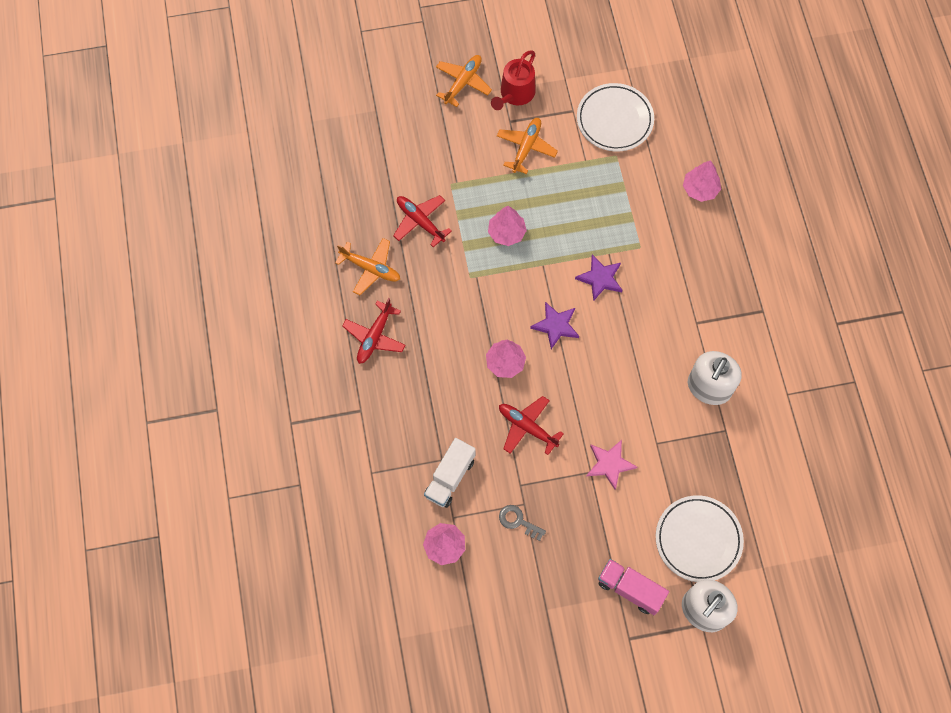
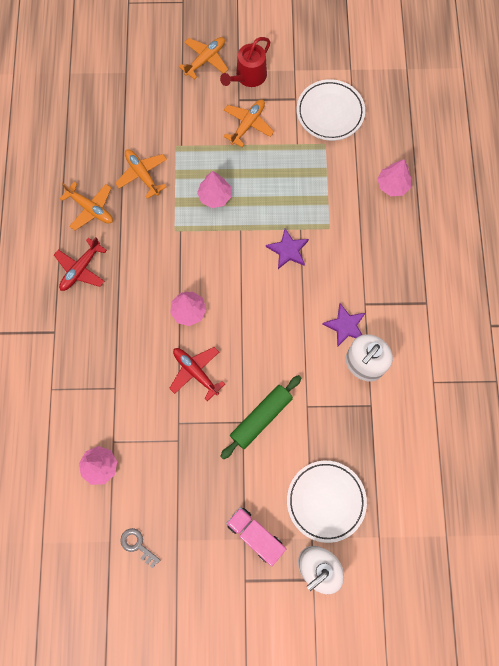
camera: 10 degrees right, 5 degrees up
(420, 221) = (142, 174): red plane -> orange plane
(450, 477) = (118, 405): white truck -> none
(518, 521) = (169, 455): grey key -> grey key (137, 545)
(556, 326) = (240, 286): purple star -> purple star (345, 326)
(609, 464) = (261, 418): pink star -> green rolling pin

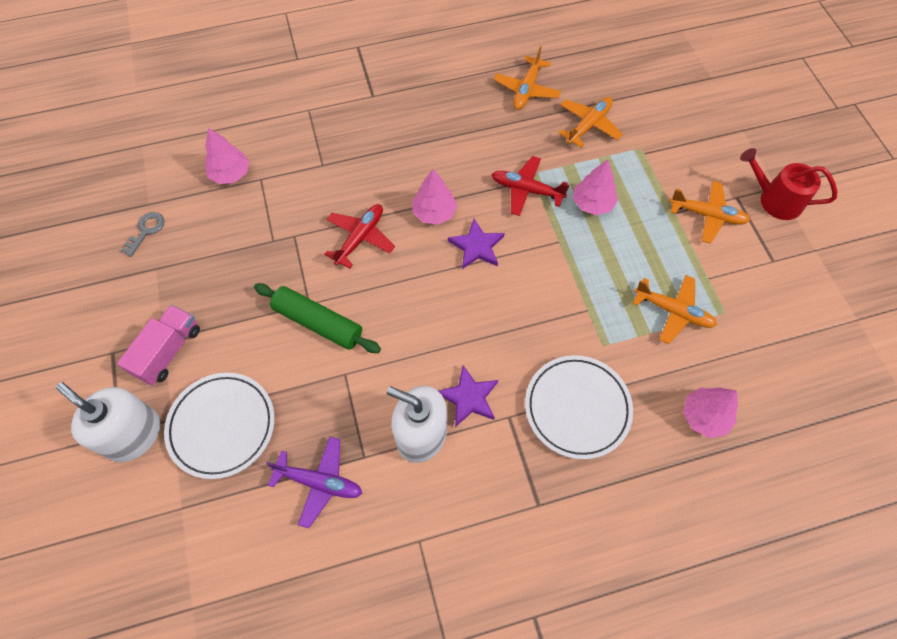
camera: 75 degrees right, 10 degrees down
(80, 269) = (452, 99): red plane -> red plane (526, 190)
(206, 60) = (772, 149): orange plane -> orange plane (673, 312)
(288, 250) = (552, 302): purple star -> purple star (476, 247)
(330, 112) = (776, 308): white plate -> white plate (577, 408)
(382, 438) = (320, 482): none -> purple plane

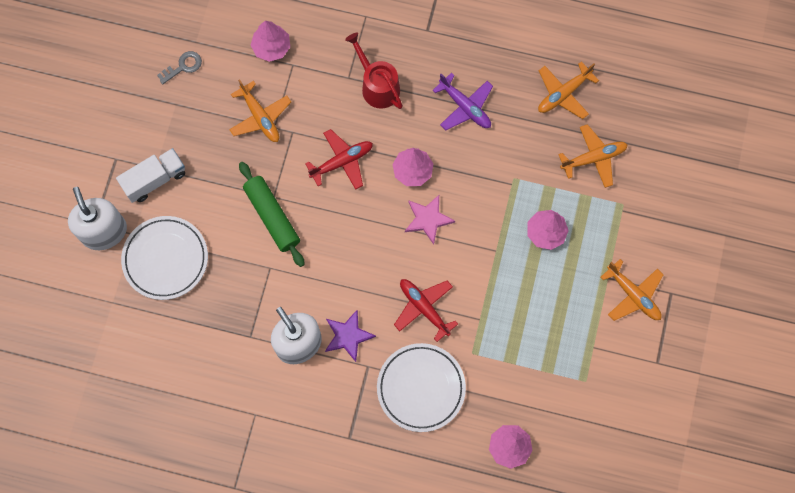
camera: 30 degrees right, 10 degrees up
(168, 351) = (155, 180): pink truck -> white truck
(320, 482) = (211, 337): purple plane -> purple plane (465, 107)
(476, 247) = (428, 219): purple star -> pink star
(526, 190) = (499, 191): red plane -> red plane (424, 308)
(673, 312) = (545, 358): orange plane -> orange plane (260, 117)
(775, 200) = (701, 313): red watering can -> red watering can (377, 86)

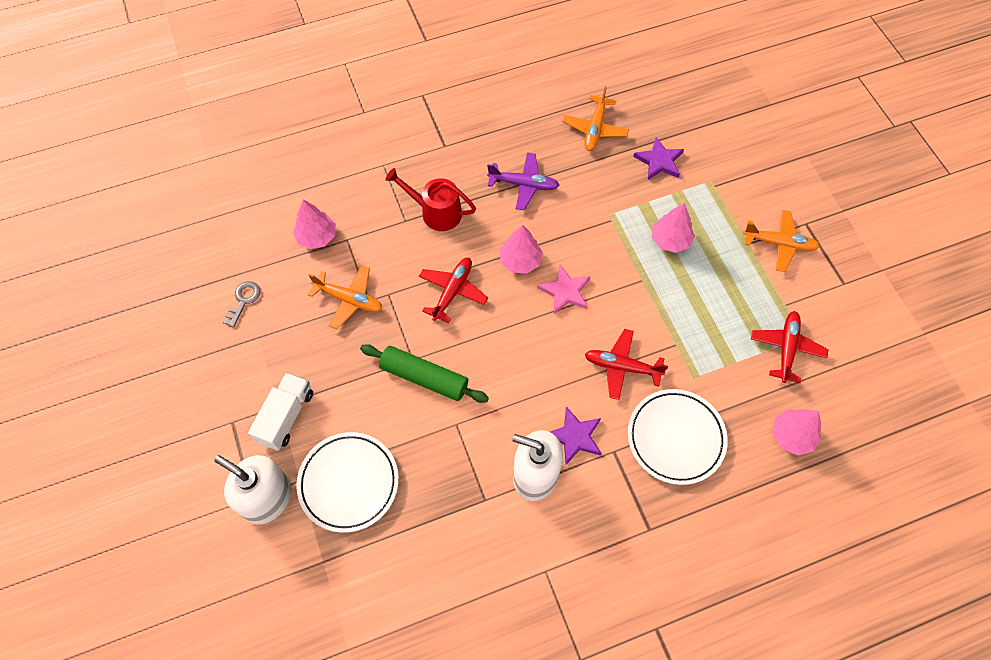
camera: 35 degrees left, 10 degrees down
(563, 381) = (786, 348): none -> red plane
(594, 158) = (659, 161): orange plane -> purple star

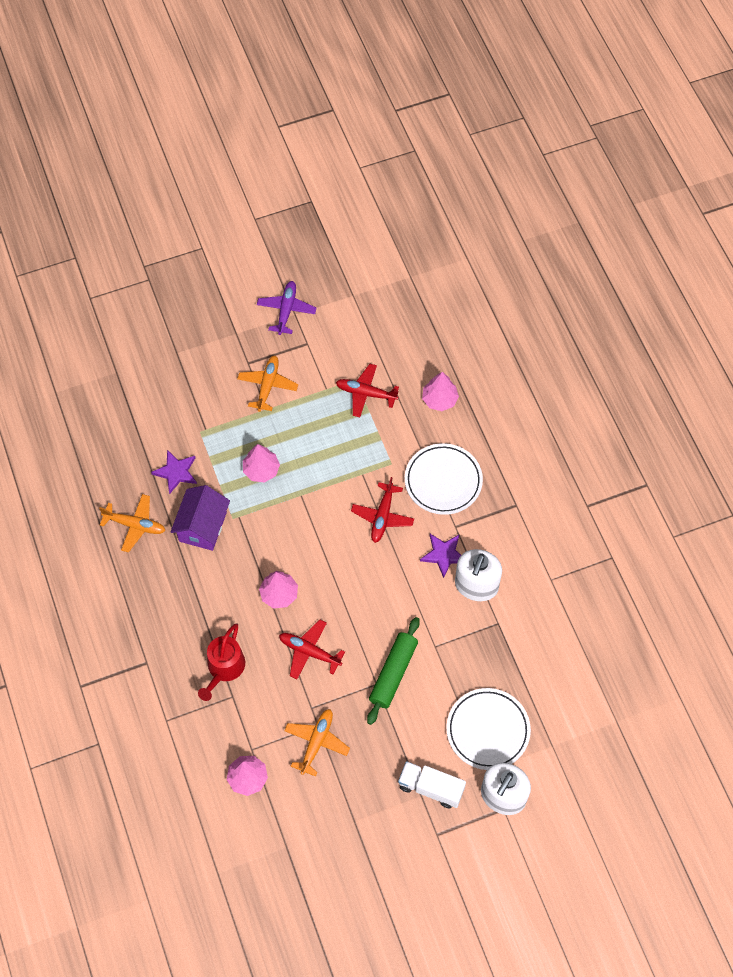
camera: 90 degrees left, 0 degrees up
(243, 300) = (316, 840): grey key -> none
(524, 185) = (196, 590): purple plane -> purple plane (286, 310)
(565, 291) = (311, 558): pink star -> none
(597, 187) = (203, 527): none -> purple house

